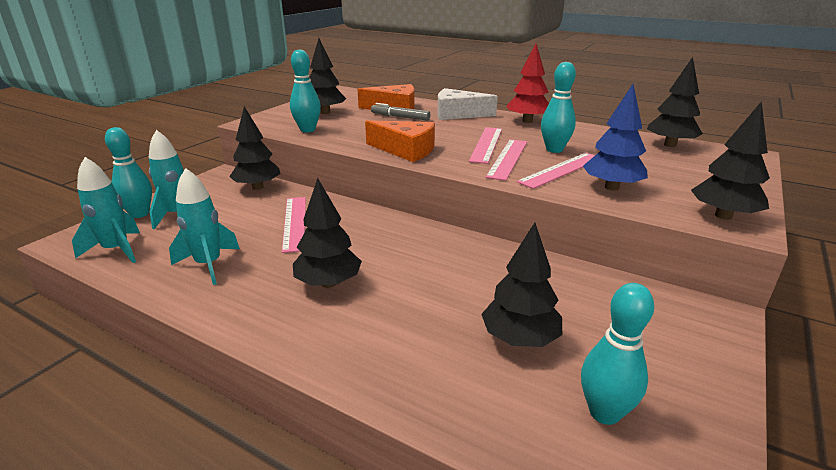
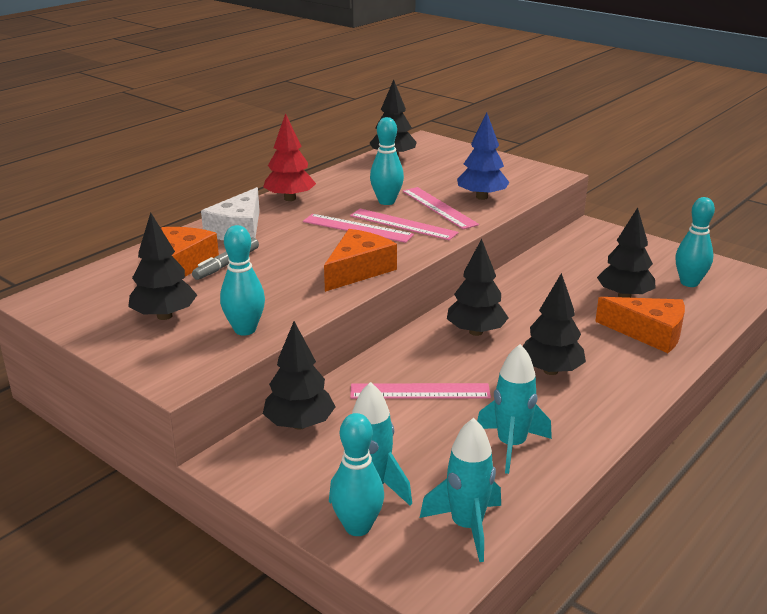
camera: 80 degrees left, 0 degrees up
(424, 357) = (649, 333): none -> orange cheese
(723, 216) = (537, 176): black tree -> black tree (476, 332)

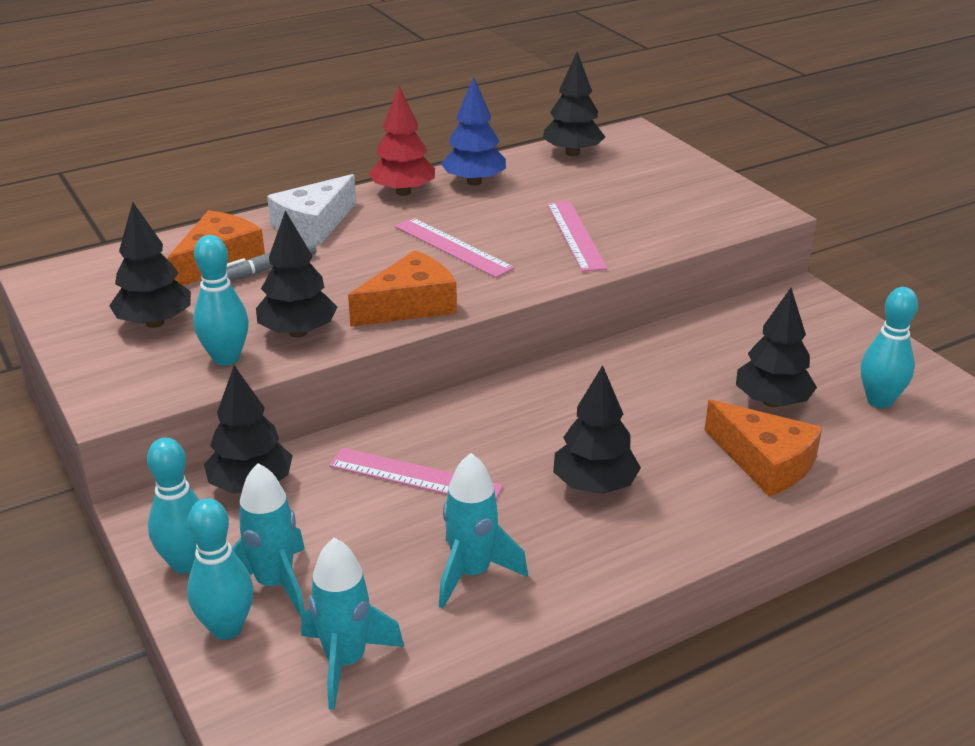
camera: 20 degrees right, 5 degrees up
(386, 201) = (516, 215): turquoise bowling pin -> turquoise bowling pin (186, 563)
(403, 224) = (512, 251): pink ruler -> none
(476, 332) = (539, 412): black tree -> black tree (298, 332)
(481, 197) = (642, 229): blue tree -> blue tree (474, 182)

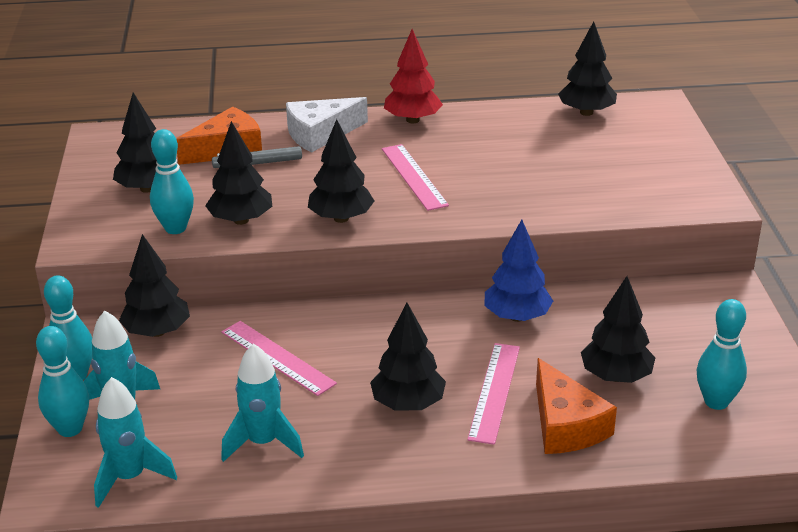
camera: 25 degrees right, 0 degrees up
(410, 305) = (341, 218): orange cheese -> black tree
(474, 182) = (478, 123): blue tree -> blue tree (517, 316)
(575, 235) = (524, 188): pink ruler -> pink ruler (494, 392)

